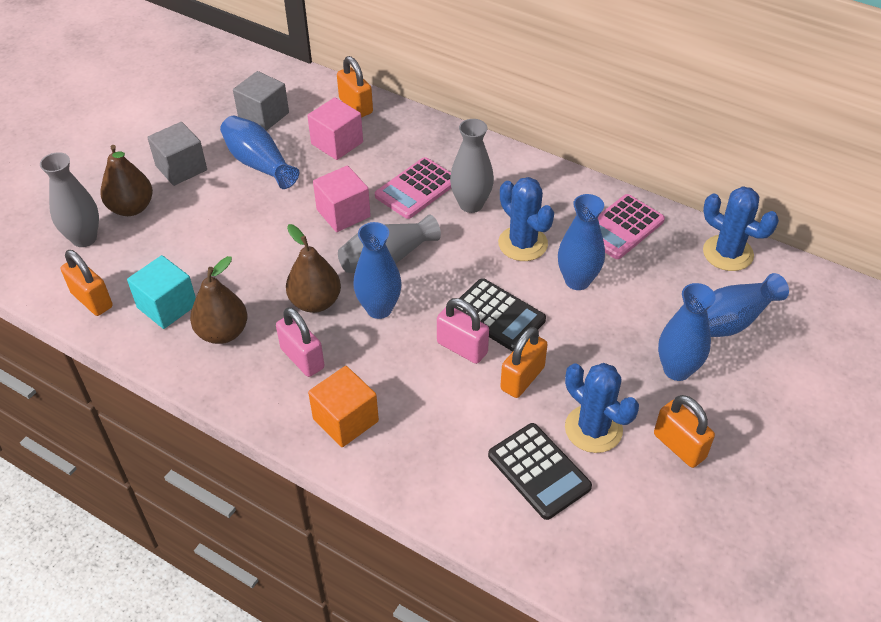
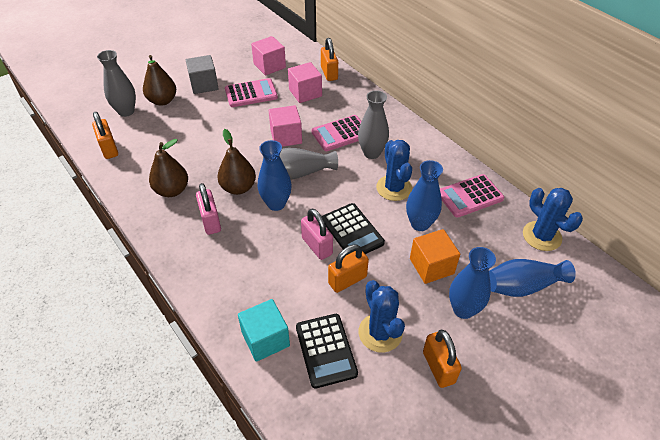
camera: 20 degrees right, 0 degrees up
(167, 306) = (149, 164): turquoise cube -> turquoise cube (265, 339)
(259, 163) = (251, 93): blue vase -> pink calculator
(263, 115) = (269, 66): grey cube -> pink cube
(345, 420) = (215, 270): orange cube -> orange cube (431, 266)

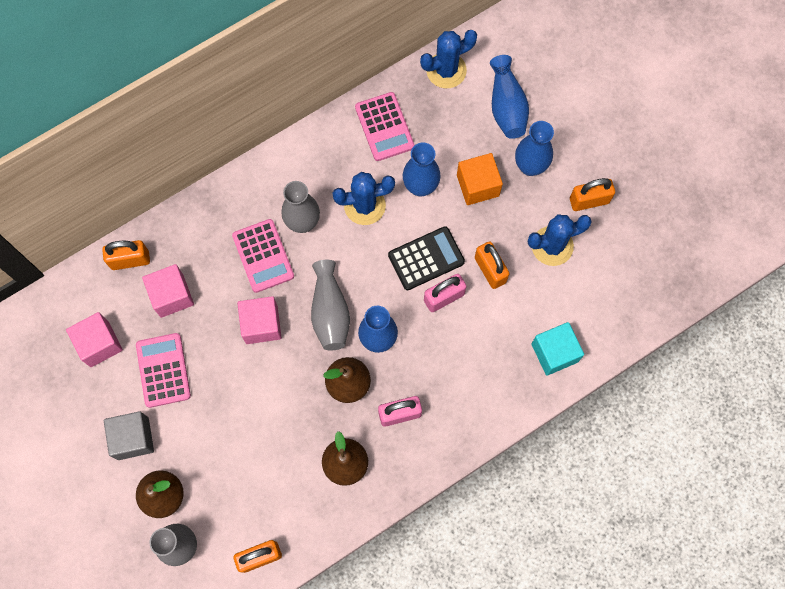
camera: 85 degrees left, 25 degrees up
(326, 350) = (568, 297): black calculator -> none

